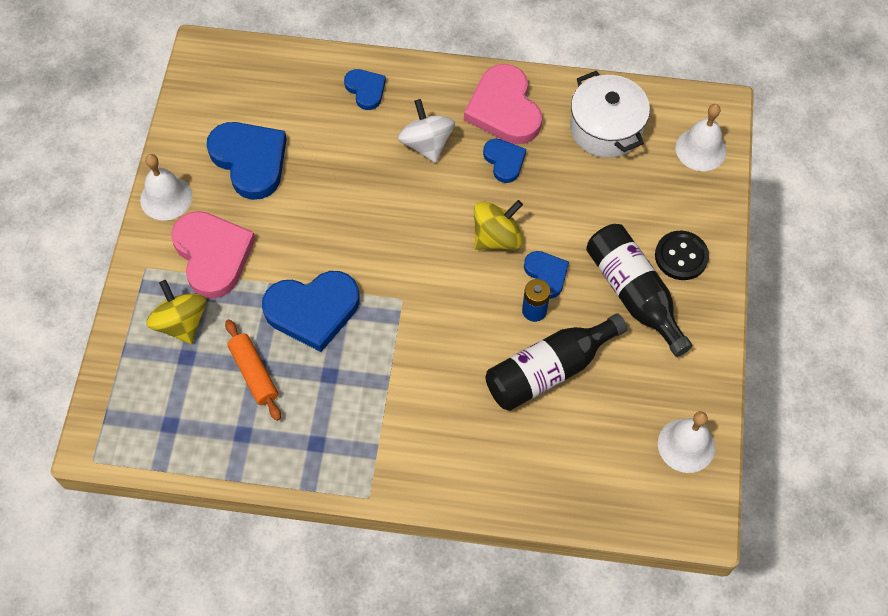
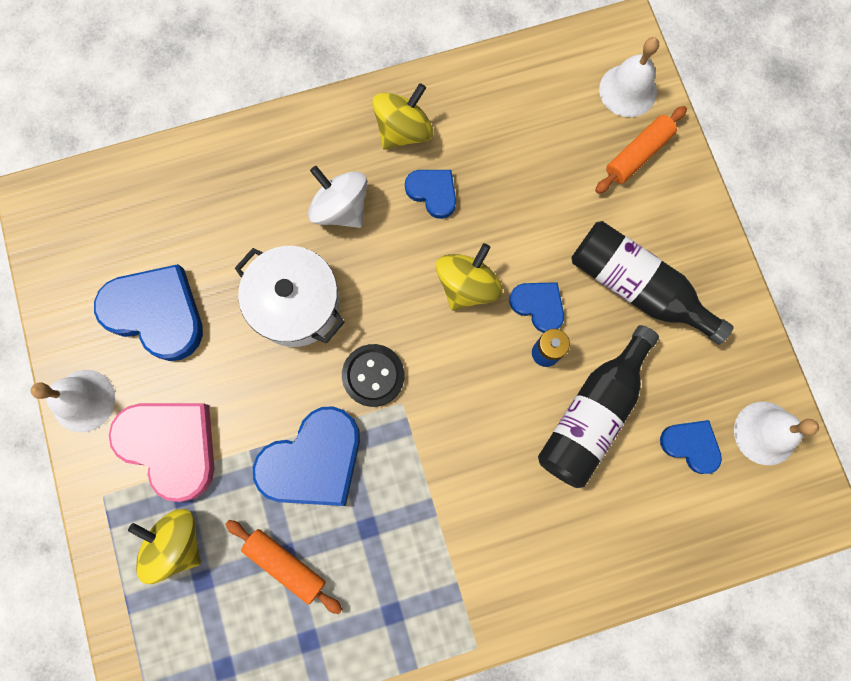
camera: 25 degrees left, 15 degrees up
(366, 90) = (243, 172): blue heart -> blue heart (691, 445)
(504, 109) = (403, 131): pink heart -> yellow spinning top
(605, 128) = (520, 108): white pot -> white pot (296, 304)
(681, 256) = (664, 223): black button -> black button (373, 375)
(685, 198) = (638, 154): none -> orange rolling pin

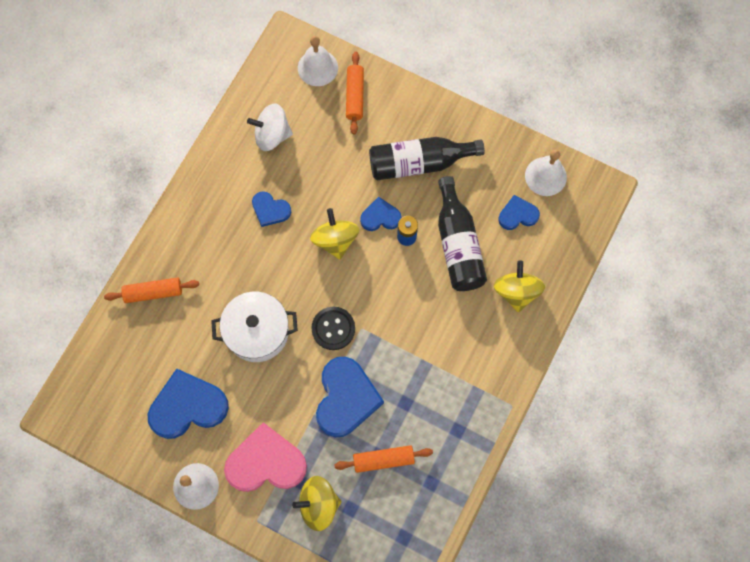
camera: 45 degrees left, 5 degrees down
(238, 168) = (153, 292): none -> orange rolling pin
(340, 208) = (230, 262): white spinning top -> white spinning top (272, 135)
(403, 131) = (222, 192): yellow spinning top -> yellow spinning top (516, 292)
(433, 192) = (270, 210): blue heart -> blue heart turned 150 degrees counterclockwise

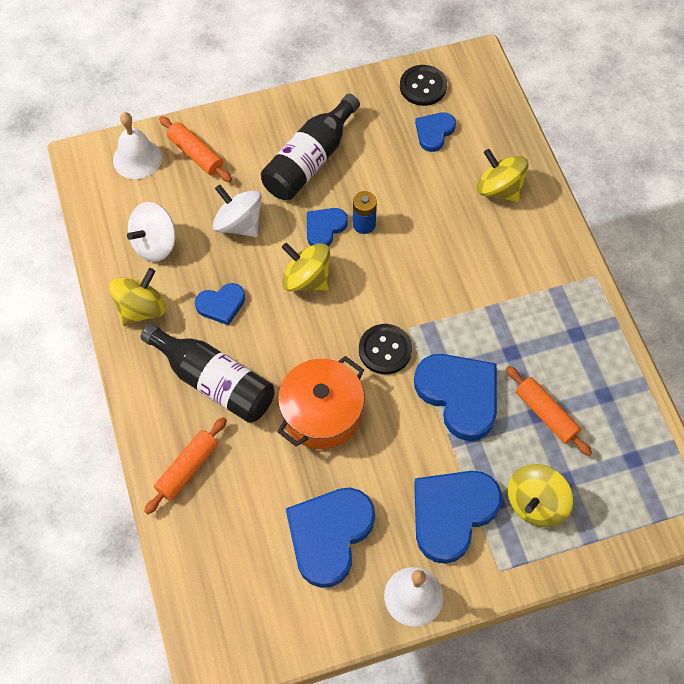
camera: 45 degrees left, 10 degrees down
(224, 170) = (142, 309): none -> yellow spinning top
(257, 332) = (321, 413): white pot -> orange pot
(266, 462) = (452, 514): pink heart -> blue heart
(333, 167) = (239, 224): none -> white spinning top
(383, 460) = (546, 414): orange rolling pin -> orange rolling pin turned 75 degrees counterclockwise
(458, 244) = (412, 194): black bottle -> black bottle (214, 381)
(545, 176) = (423, 86): white bell -> black button

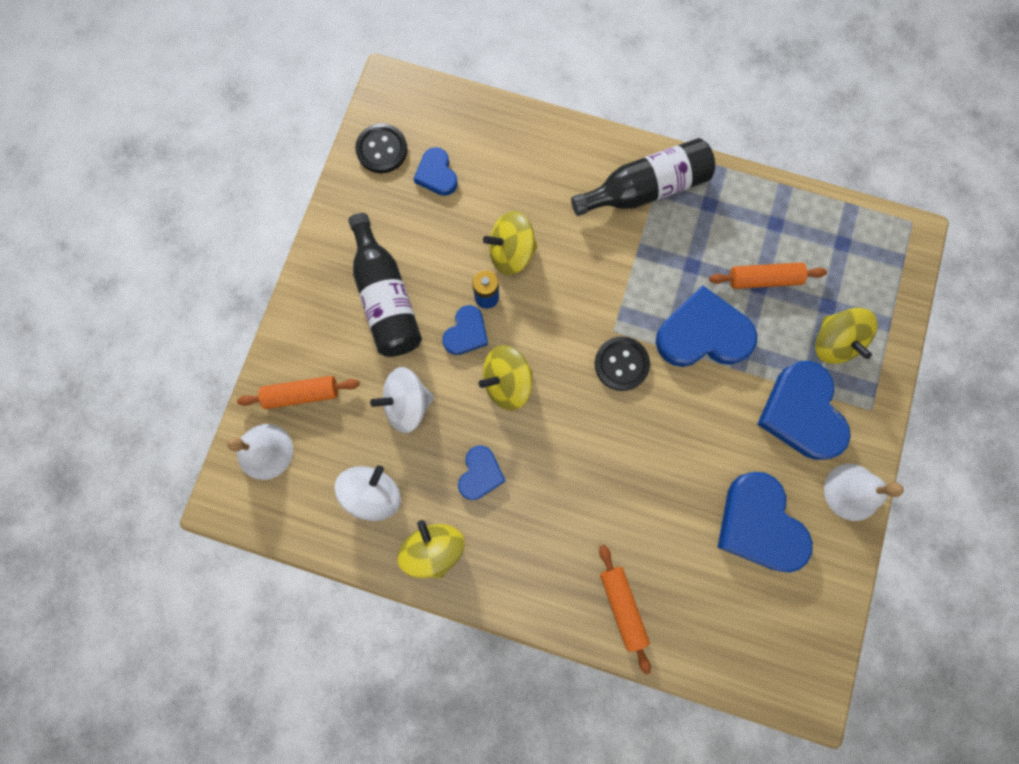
camera: 55 degrees left, 15 degrees up
(155, 244) = (373, 493): white spinning top -> white spinning top turned 135 degrees counterclockwise
(214, 381) = (553, 529): black bottle -> black bottle (645, 189)
(321, 413) = (645, 457): orange pot -> none
(324, 228) = (466, 333): blue heart -> blue heart turned 135 degrees counterclockwise
(499, 189) = (533, 163): yellow spinning top -> yellow spinning top (511, 253)

